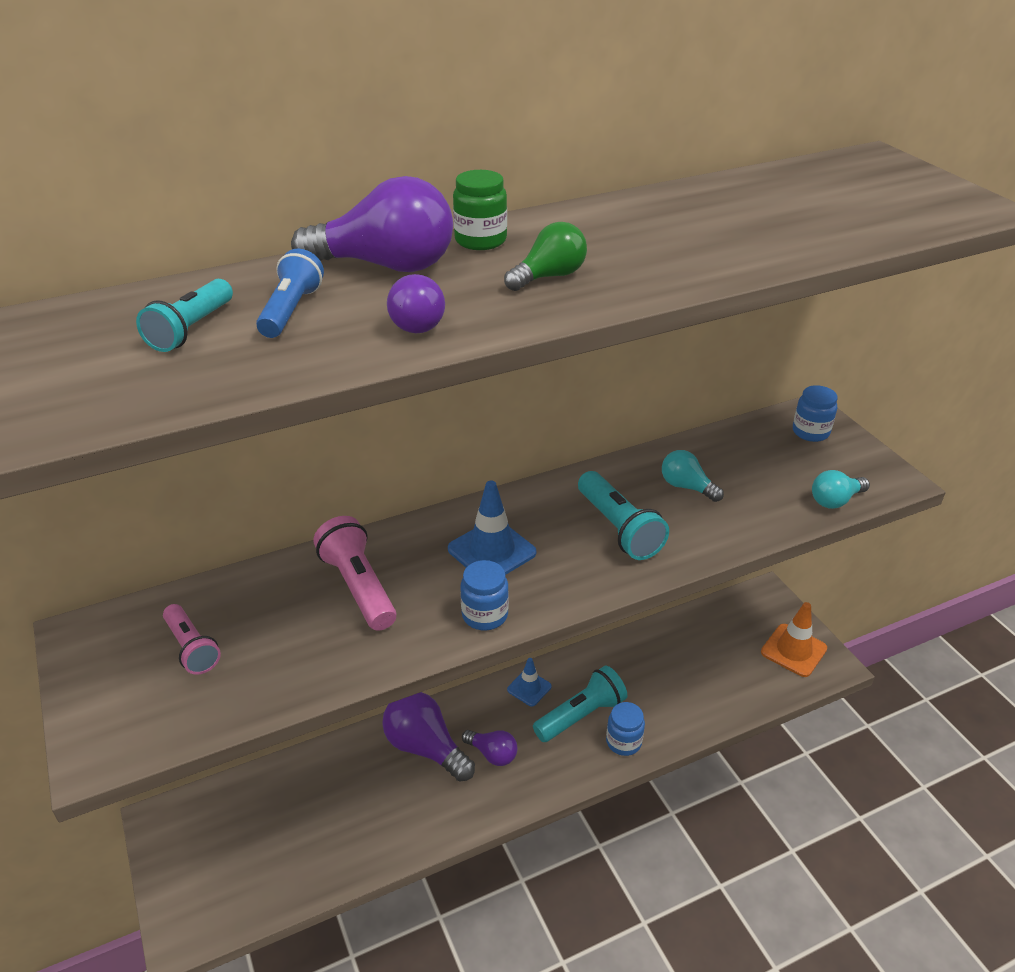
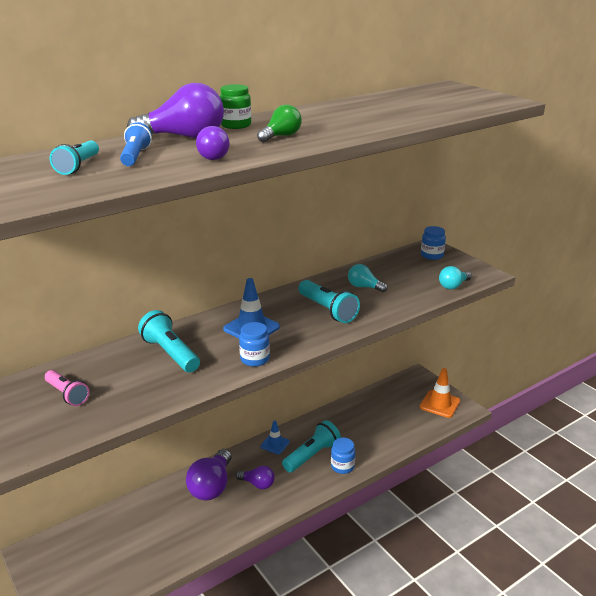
camera: 10 degrees left, 10 degrees down
(358, 586) = (170, 353): pink flashlight -> turquoise flashlight
(425, 747) = (211, 486): purple light bulb -> purple light bulb turned 105 degrees counterclockwise

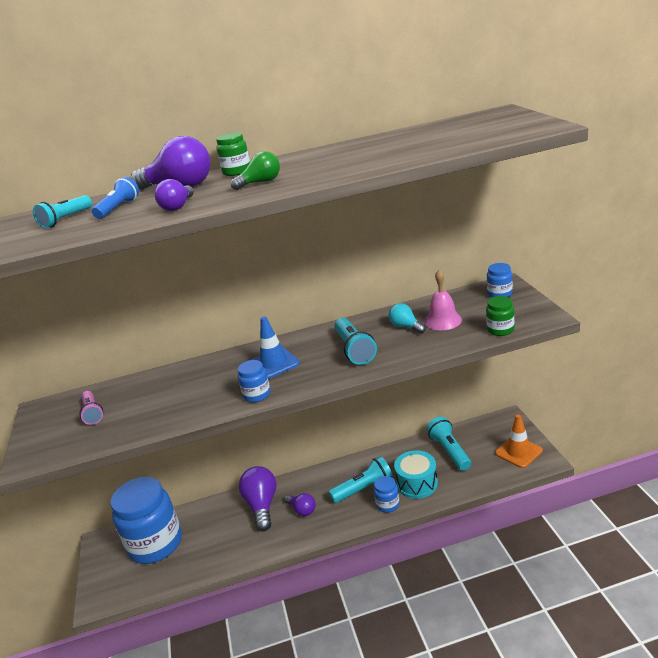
camera: 25 degrees right, 0 degrees up
(104, 544) = (155, 544): none -> blue jar
(170, 353) = (192, 383): turquoise flashlight -> turquoise flashlight (449, 451)
(211, 486) = (262, 506): purple light bulb -> purple light bulb turned 135 degrees clockwise
(275, 444) = (335, 473): blue traffic cone -> none
(361, 443) = (417, 483): none -> turquoise drum
(395, 280) = (443, 320): none -> pink bell
(453, 286) = (500, 330): turquoise light bulb -> green jar

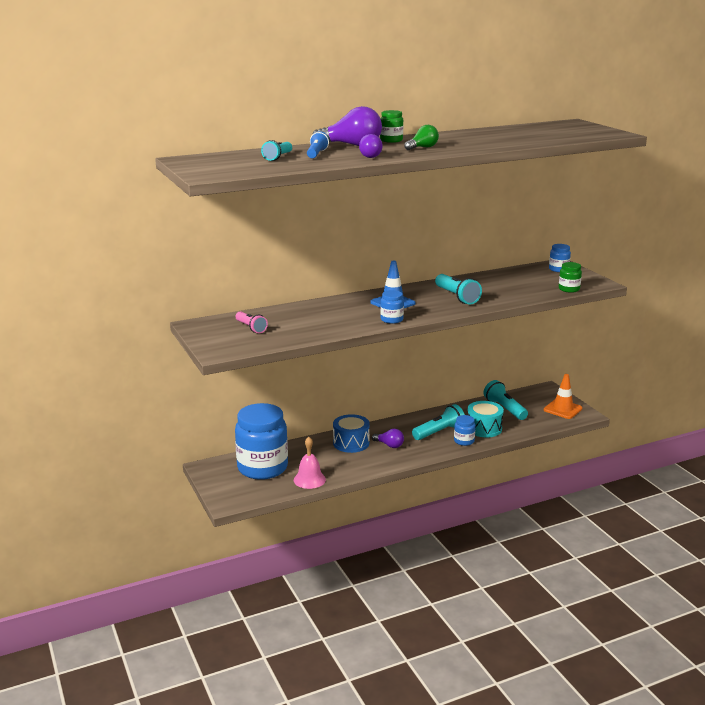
camera: 15 degrees left, 5 degrees down
(262, 506) = (351, 443): purple light bulb -> blue drum
(406, 327) = (492, 285): turquoise light bulb -> none
(443, 320) = (520, 283): pink bell -> pink bell (309, 479)

